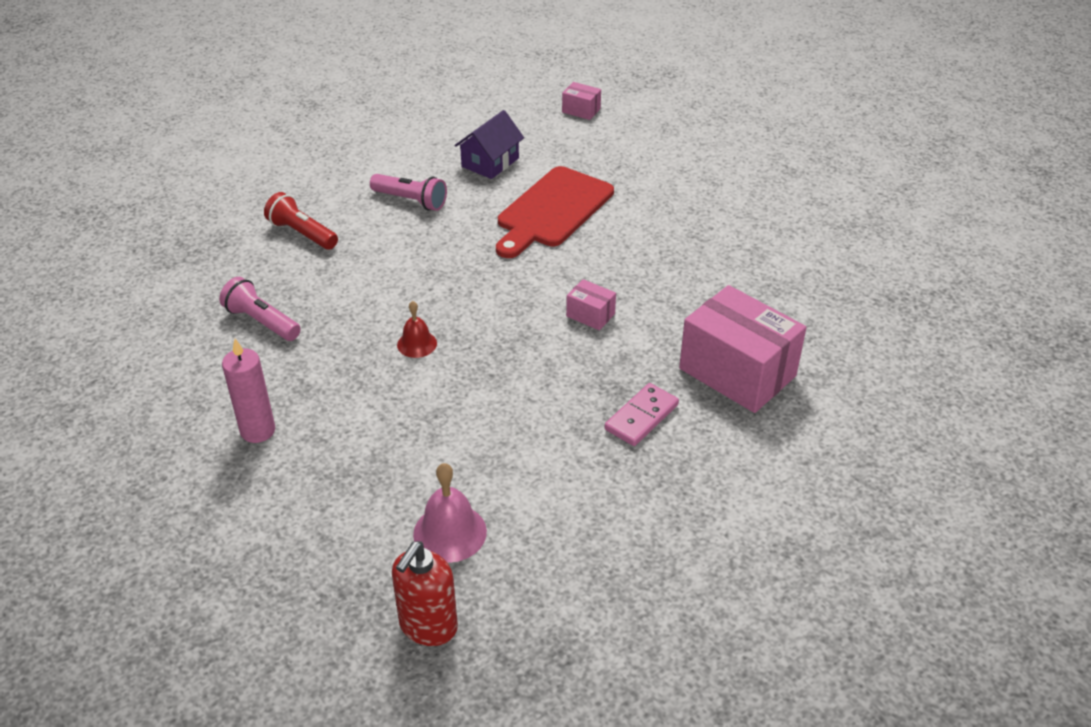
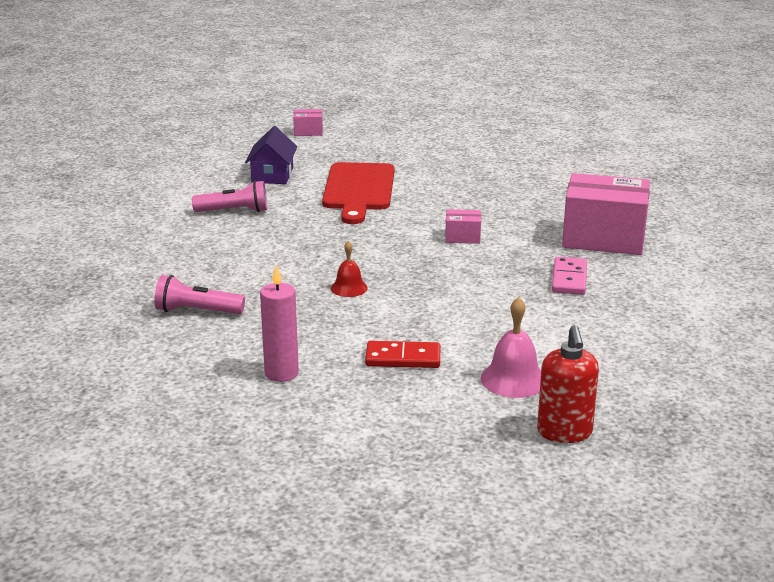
camera: 30 degrees left, 15 degrees down
(302, 233) = (162, 252): red flashlight -> none
(377, 458) = (403, 358): none -> red domino

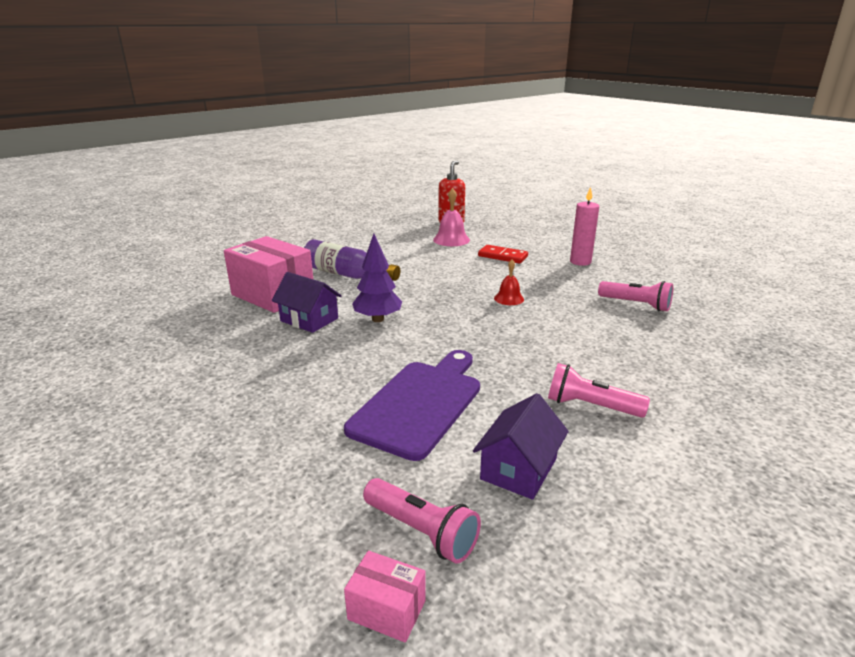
camera: 155 degrees left, 0 degrees up
(310, 149) = (422, 531): none -> pink flashlight
(358, 190) = (420, 404): red cutting board -> purple cutting board
(462, 237) = (378, 319): pink box -> purple tree
(525, 224) = (309, 320): none -> purple house
(569, 279) = (347, 275): pink domino -> purple bottle

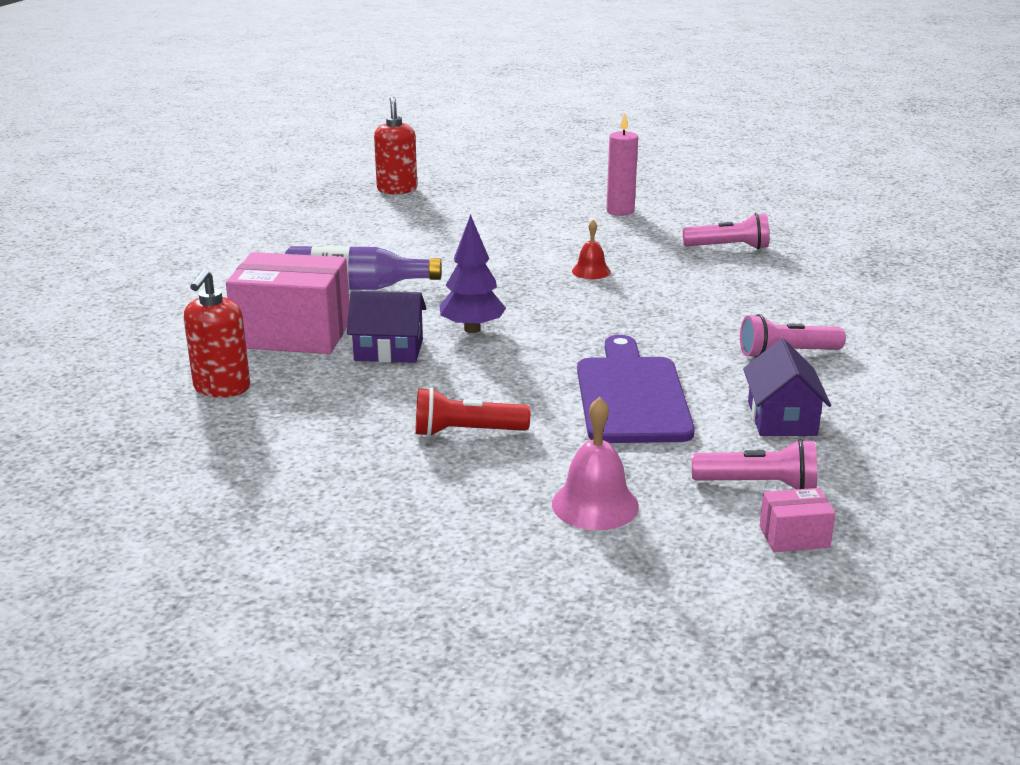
camera: 30 degrees left, 0 degrees up
(188, 318) = (222, 388): none -> red soap dispenser
(272, 394) = (466, 432): none -> red flashlight
(451, 240) = (429, 214): pink bell -> pink bell (595, 504)
(502, 256) = (522, 223): red domino -> none

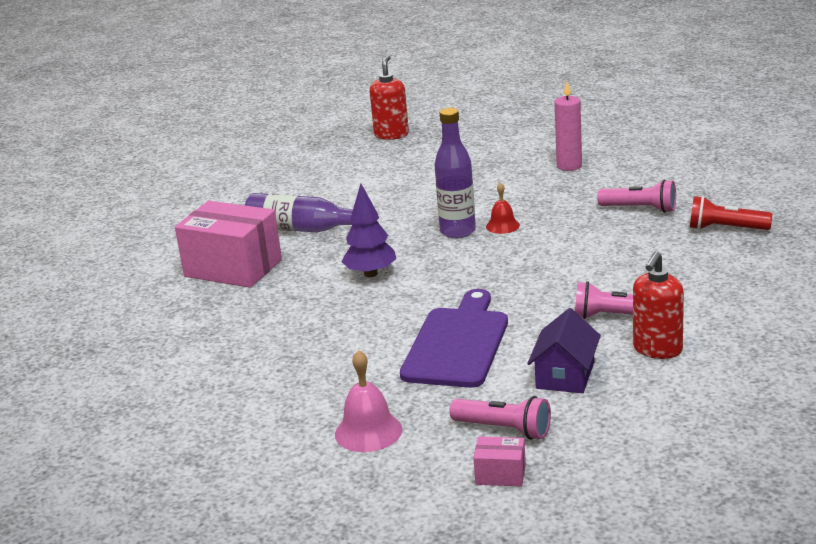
camera: 20 degrees right, 0 degrees up
(222, 388) = (158, 310): red soap dispenser -> red soap dispenser (657, 350)
(389, 350) = (295, 288): purple house -> none
(466, 432) = (311, 363): red flashlight -> red flashlight (725, 229)
(544, 280) = (458, 231): none -> purple bottle

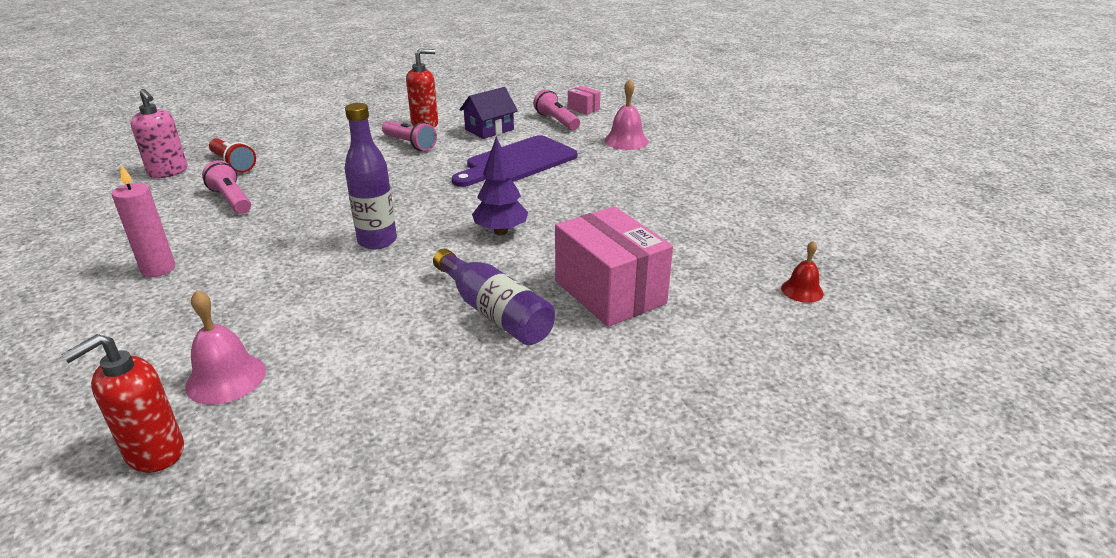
camera: 150 degrees left, 5 degrees up
(411, 156) = (226, 378): none -> pink bell
(502, 226) = (338, 230): red bell -> red bell (802, 290)
(757, 202) = (168, 172): none -> pink soap dispenser

